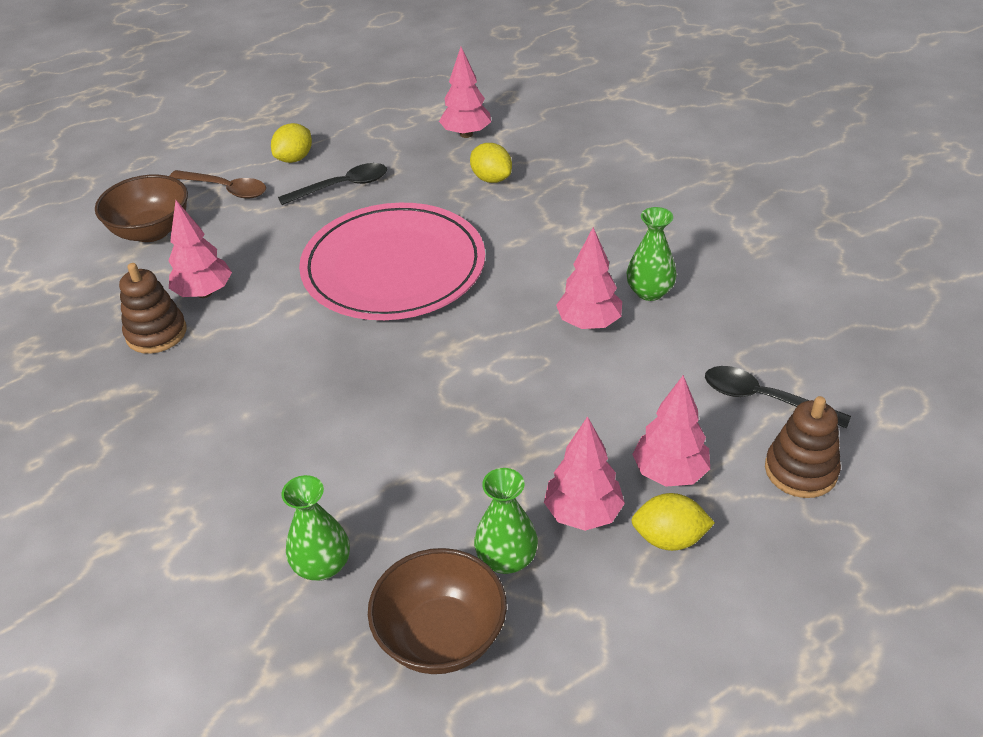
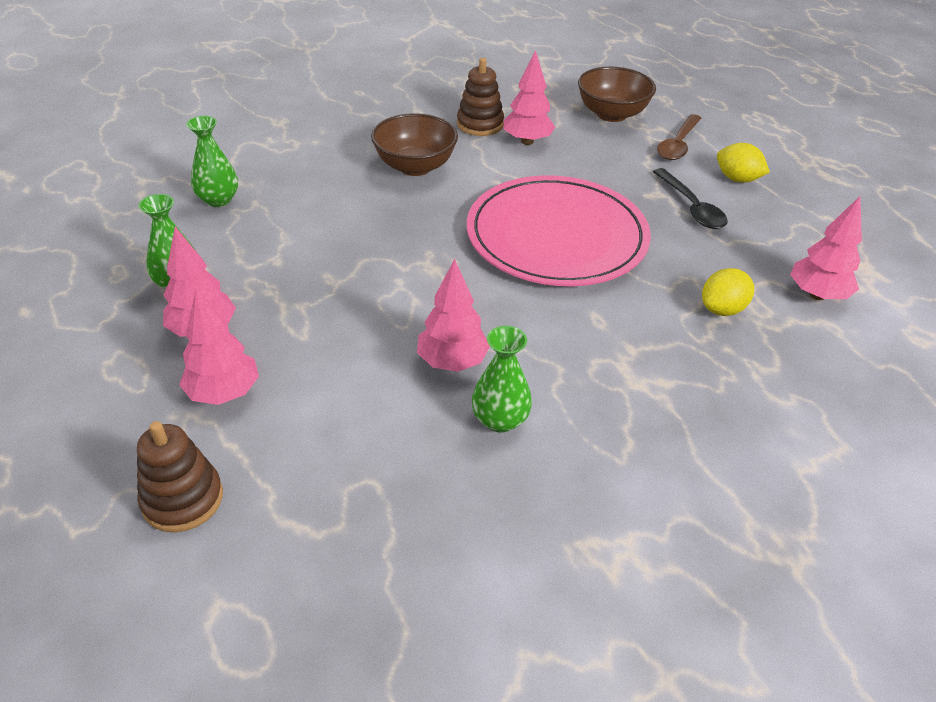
camera: 90 degrees right, 0 degrees up
(441, 636) = (129, 249): brown bowl -> brown bowl (415, 166)
(669, 538) = (150, 380): yellow lemon -> none
(763, 399) = (297, 490): black spoon -> none

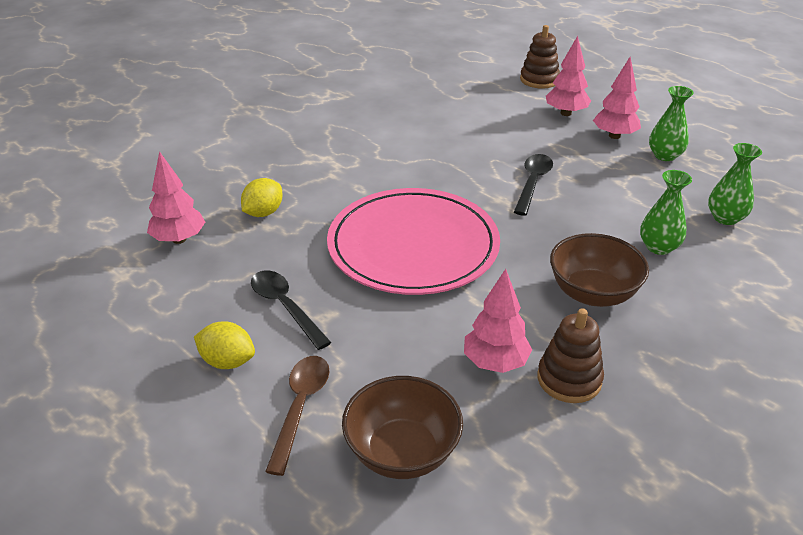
camera: 165 degrees right, 5 degrees down
(379, 280) = (532, 183): none -> black spoon
(452, 362) = (448, 148): pink tree -> none
(500, 420) = (404, 128): green vase -> green vase (658, 247)

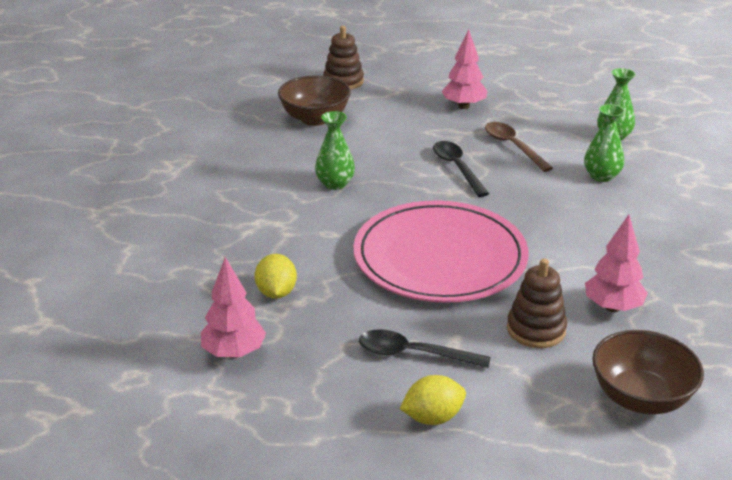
camera: 40 degrees left, 5 degrees down
(300, 407) = (535, 414): brown spoon -> brown spoon (513, 146)
(566, 113) = (403, 102): pink tree -> none
(569, 379) = (668, 292): brown stacking toy -> brown stacking toy (536, 329)
(592, 293) = (605, 228): brown bowl -> brown bowl (315, 119)
(664, 155) = (518, 107): green vase -> green vase (335, 184)

